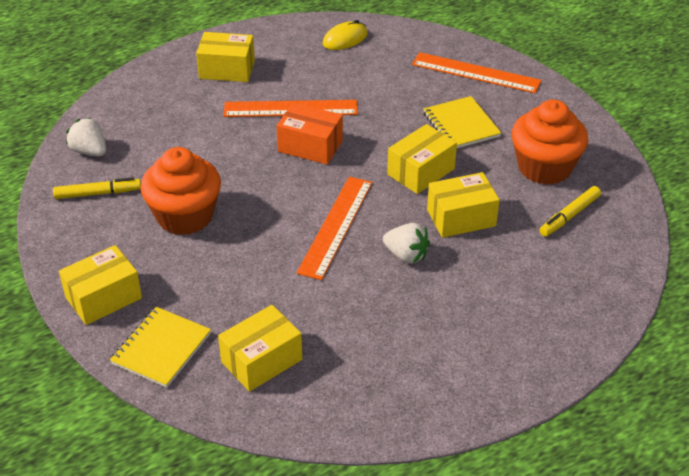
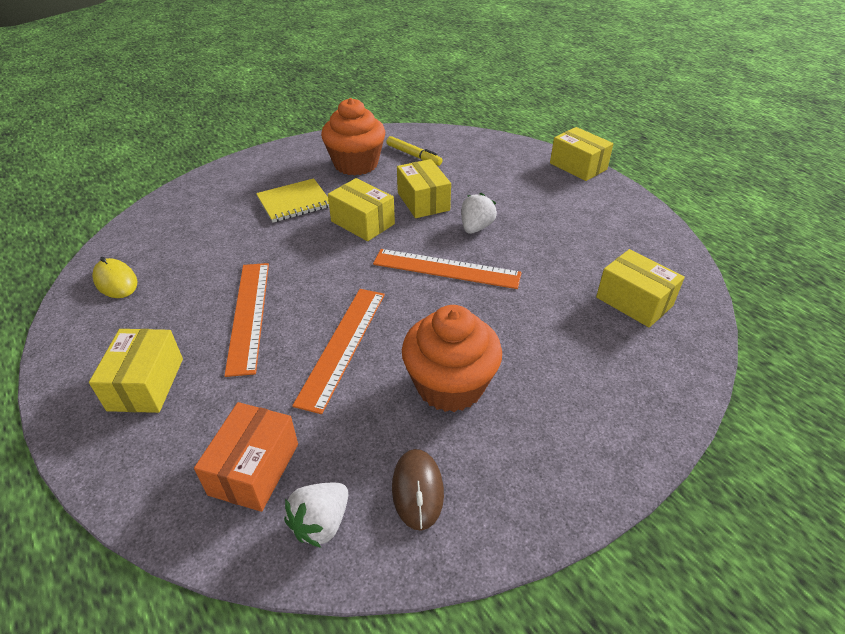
camera: 95 degrees left, 0 degrees up
(97, 193) = (417, 490): yellow marker -> brown mouse
(103, 298) = (605, 441): yellow box -> yellow box (578, 166)
(161, 348) = (655, 374): yellow notebook -> none
(310, 146) = (321, 294): orange box -> orange box (254, 469)
(475, 73) = (213, 195): orange ruler -> orange ruler (343, 345)

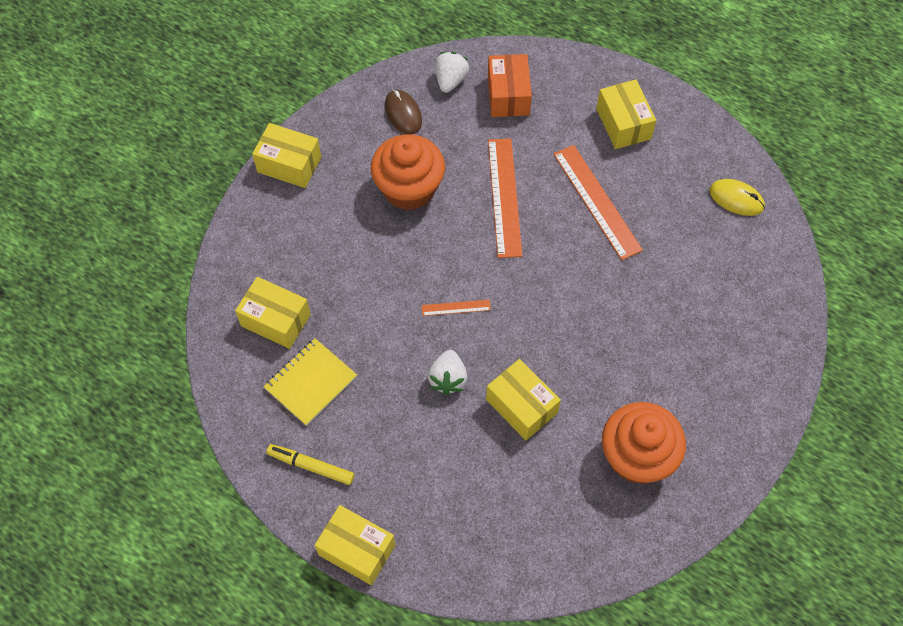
camera: 160 degrees right, 20 degrees up
(294, 202) = (660, 357): yellow notebook -> yellow notebook (310, 382)
(363, 222) = (568, 347): yellow box -> yellow box (289, 165)
(413, 155) = (576, 503): yellow marker -> yellow marker (311, 466)
(446, 268) = (456, 308): orange ruler -> orange ruler, size x0.47

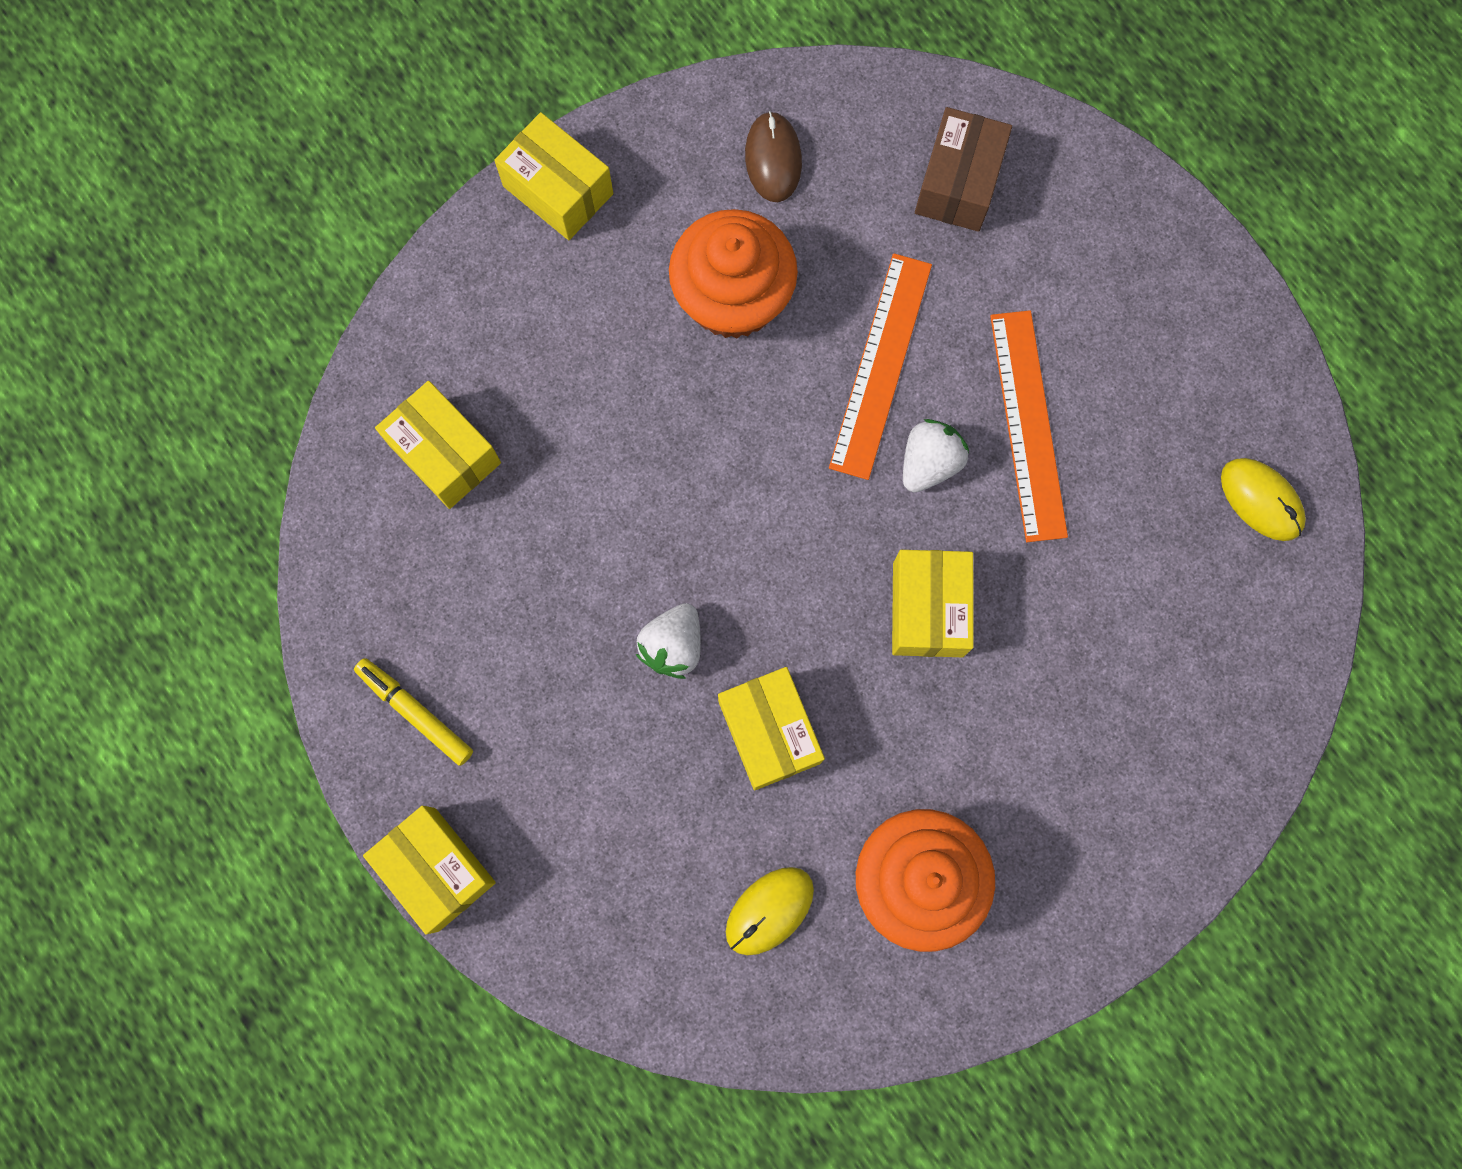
camera: 20 degrees right, 15 degrees up
(310, 382) = (462, 576): yellow notebook -> none
(450, 80) = (873, 123): white strawberry -> white strawberry (929, 463)
(456, 308) = (730, 531): orange ruler -> none
(508, 95) = (958, 183): orange box -> brown box
(561, 503) = (769, 910): none -> yellow mouse
(623, 124) = (1129, 300): yellow box -> yellow box (928, 609)

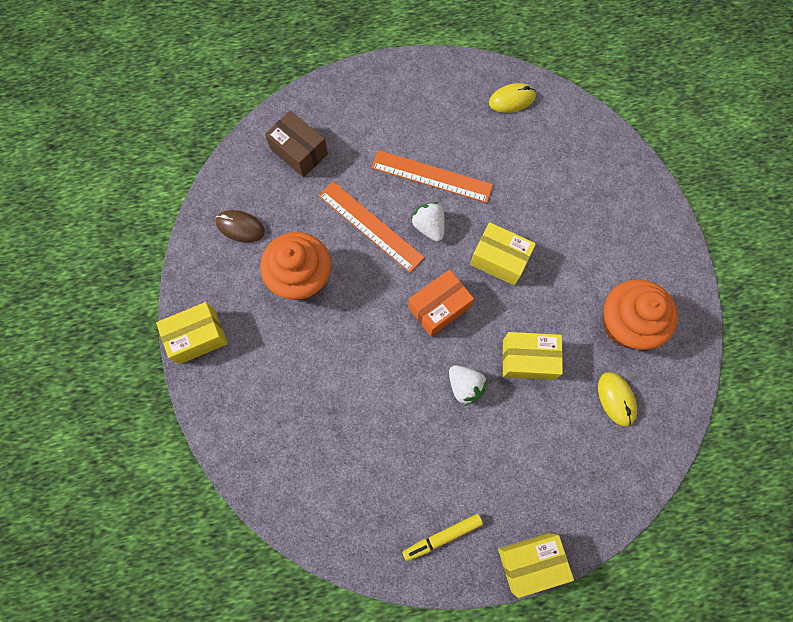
camera: 65 degrees left, 5 degrees down
(444, 454) = (309, 459): yellow box -> none
(789, 544) = (439, 308): none -> orange box

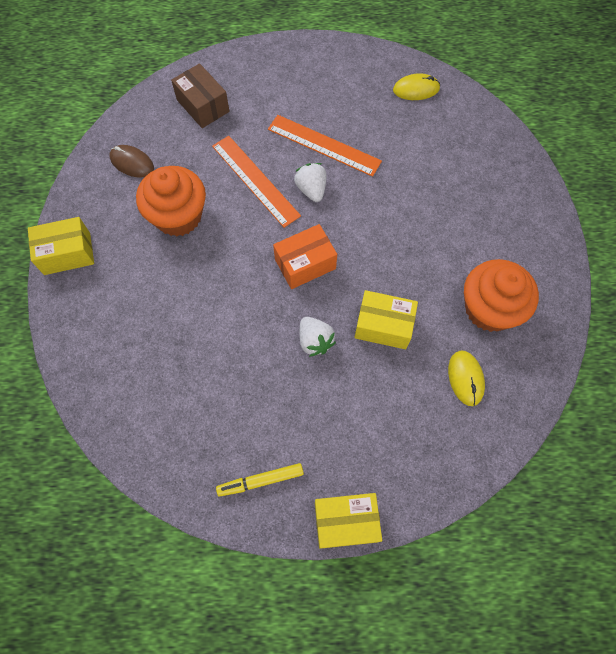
camera: 10 degrees right, 5 degrees down
(499, 259) = (374, 229): yellow box -> none

